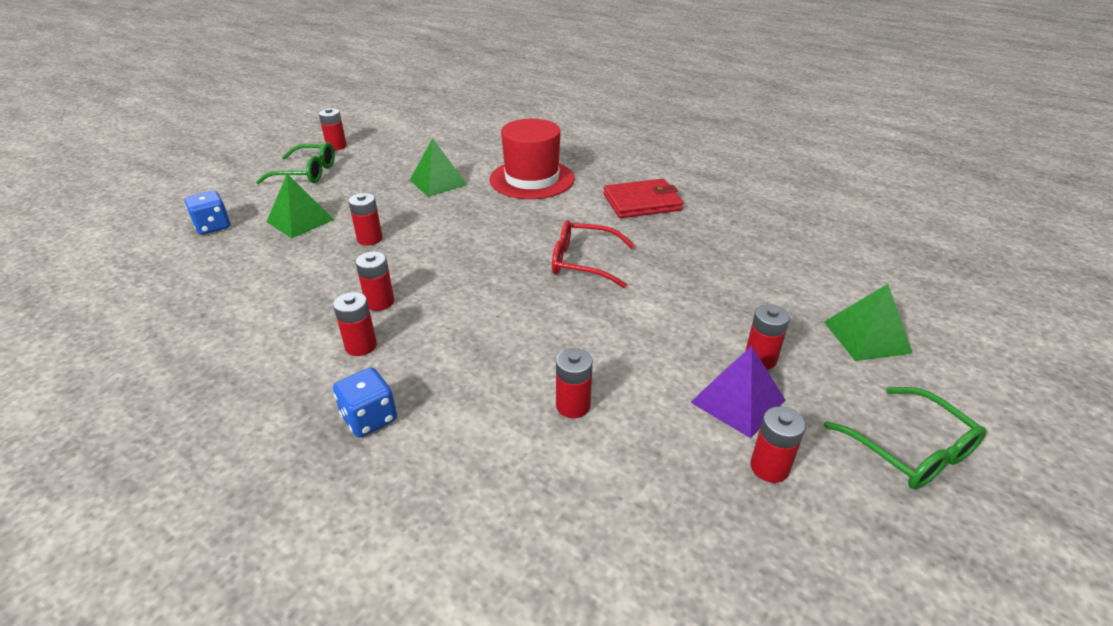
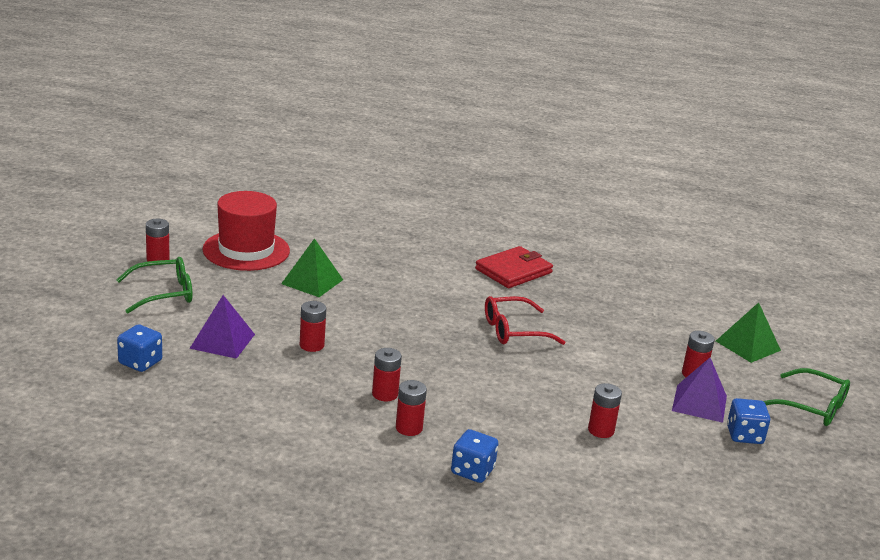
camera: 30 degrees left, 10 degrees down
(300, 220) = (222, 341): green pyramid -> purple pyramid
(532, 179) = (397, 264): red hat -> red hat (246, 250)
(769, 467) = (744, 435): red battery -> blue dice

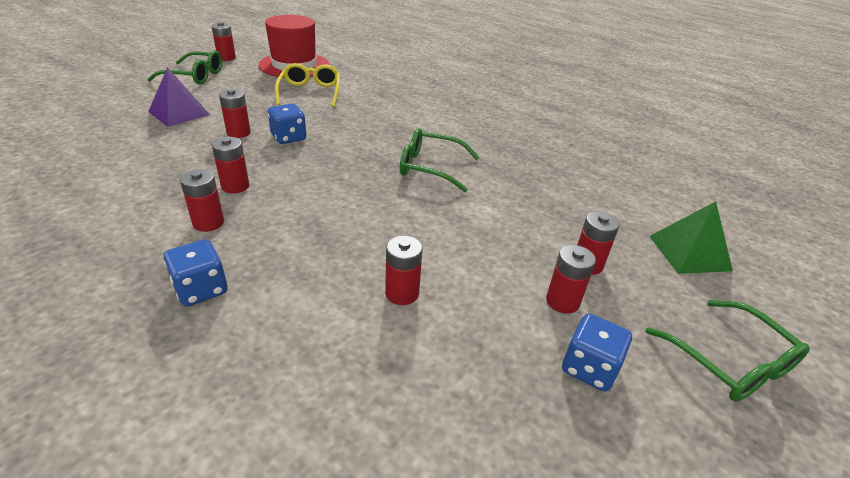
camera: 30 degrees right, 10 degrees up
(140, 362) = (98, 111): blue dice -> blue dice (288, 137)
(312, 281) = (310, 92): green pyramid -> yellow glasses
(513, 271) = (490, 123): red wallet -> none
(514, 330) = (431, 167): red glasses -> green glasses
(699, 403) = (562, 301): purple pyramid -> red battery

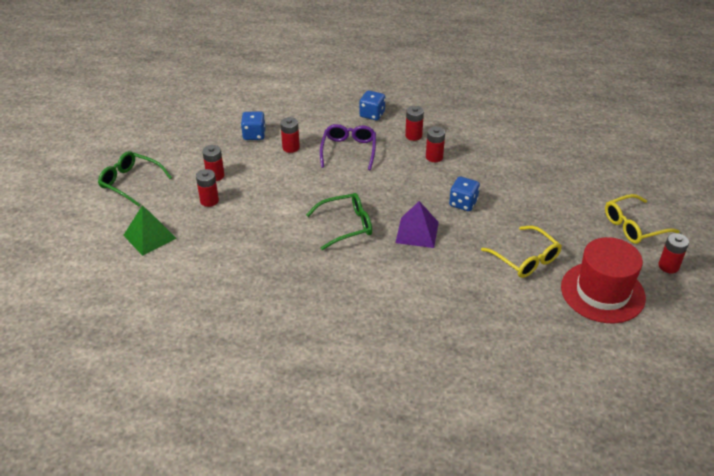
camera: 150 degrees right, 5 degrees up
(179, 113) = (561, 186): purple pyramid -> purple pyramid (417, 232)
(194, 76) = (634, 226): green glasses -> yellow glasses
(238, 133) = (497, 190): red battery -> none
(323, 244) = (349, 151): none -> purple glasses
(589, 368) = (194, 155): blue dice -> blue dice (254, 135)

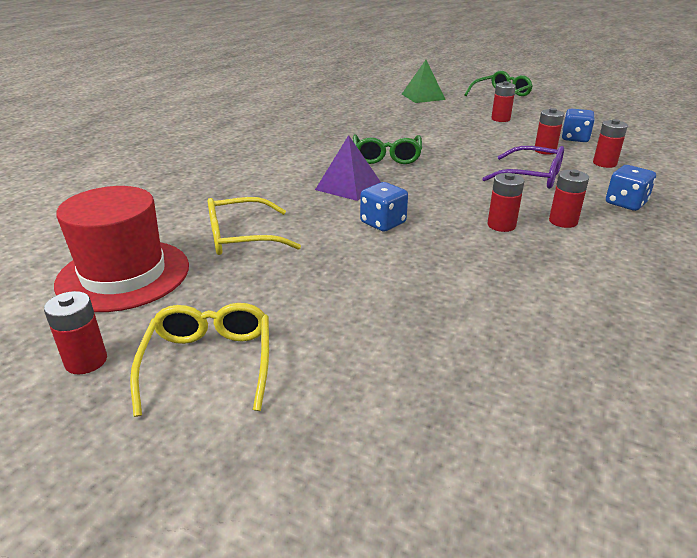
camera: 110 degrees right, 10 degrees down
(209, 201) = (461, 114): red battery -> red battery (604, 163)

